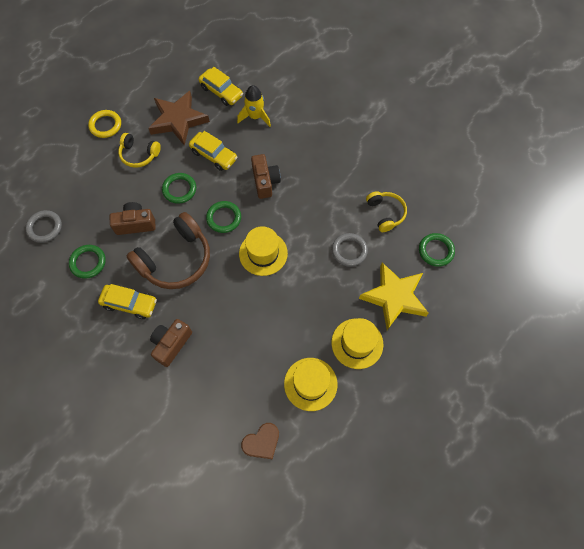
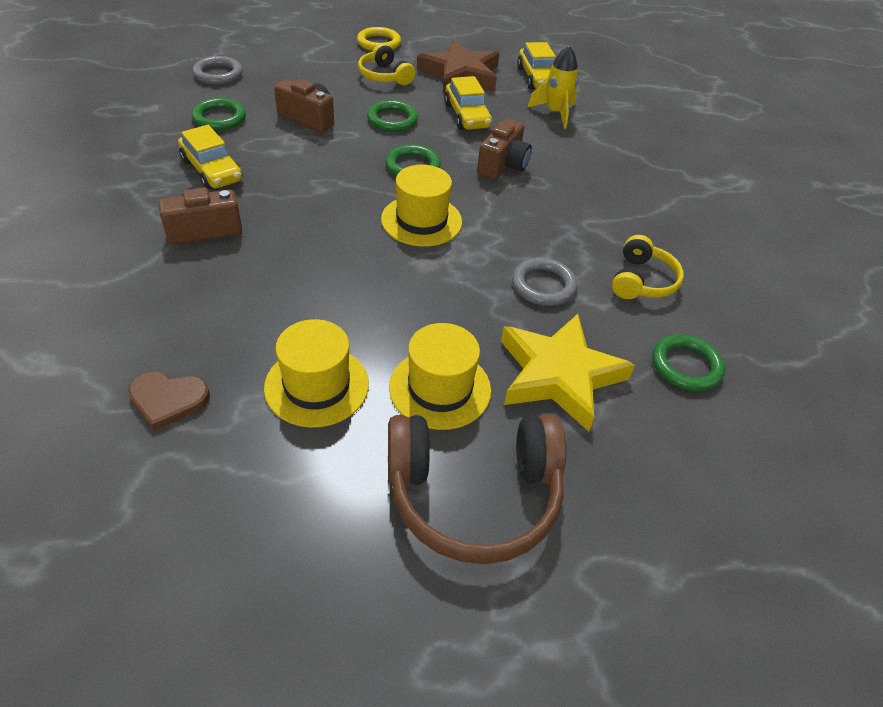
camera: 35 degrees right, 20 degrees down
(176, 259) = (311, 167): brown headphones -> brown headphones (473, 495)

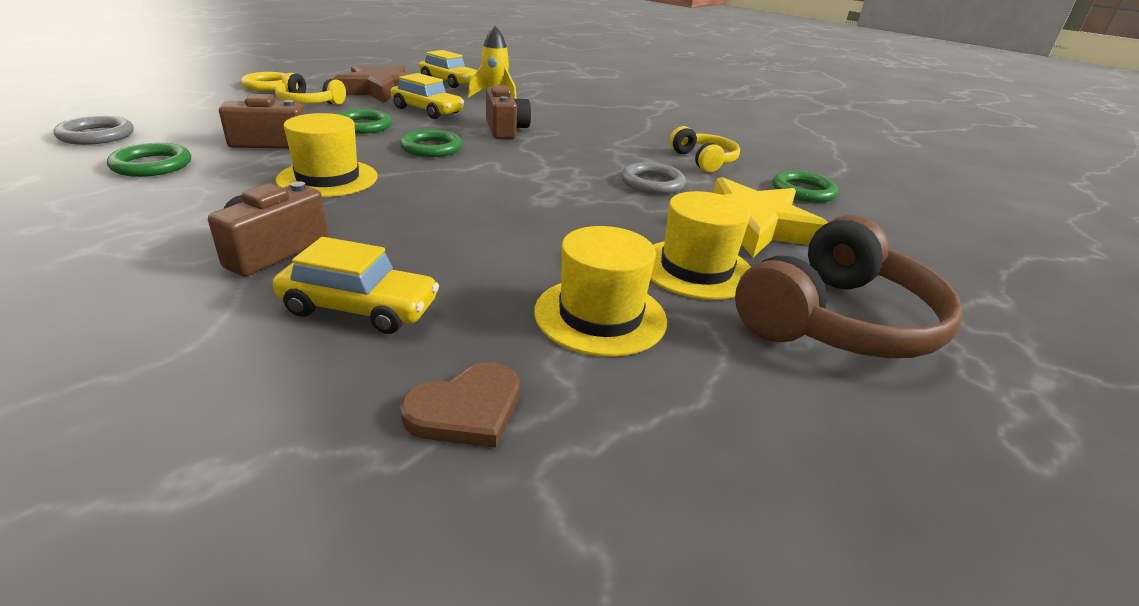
camera: 40 degrees left, 15 degrees down
(212, 170) = (207, 205): yellow car -> yellow car (359, 308)
(421, 220) = (497, 176): yellow hat -> yellow hat (328, 178)

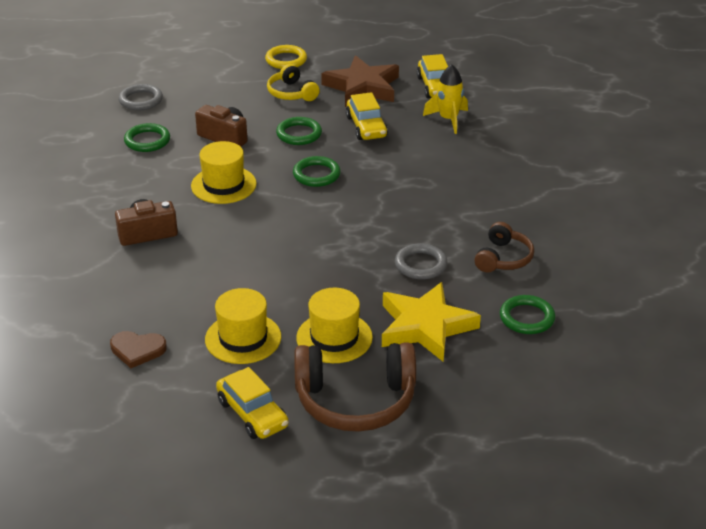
camera: 45 degrees right, 5 degrees up
(359, 308) = (149, 284): yellow car -> yellow car (252, 414)
(505, 130) = (396, 170): brown camera -> none
(703, 160) = (503, 258): yellow headphones -> brown headphones

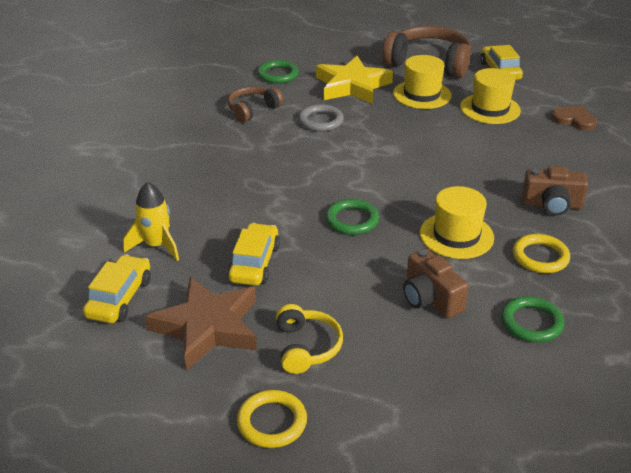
camera: 155 degrees left, 0 degrees up
(141, 100) = (528, 404): grey ring -> none
(149, 186) = (540, 257): none -> yellow ring
(299, 134) = (338, 276): green ring -> none

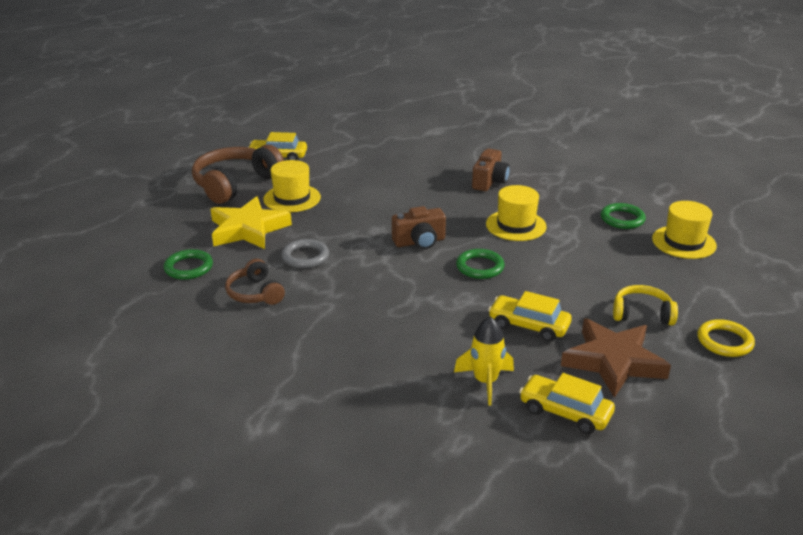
camera: 75 degrees left, 5 degrees down
(430, 299) = (591, 251): brown camera -> brown camera (419, 242)
(490, 109) = (338, 174): yellow hat -> yellow hat (683, 242)
(540, 257) = (551, 200): yellow ring -> none
(574, 120) = (377, 147): brown heart -> none

